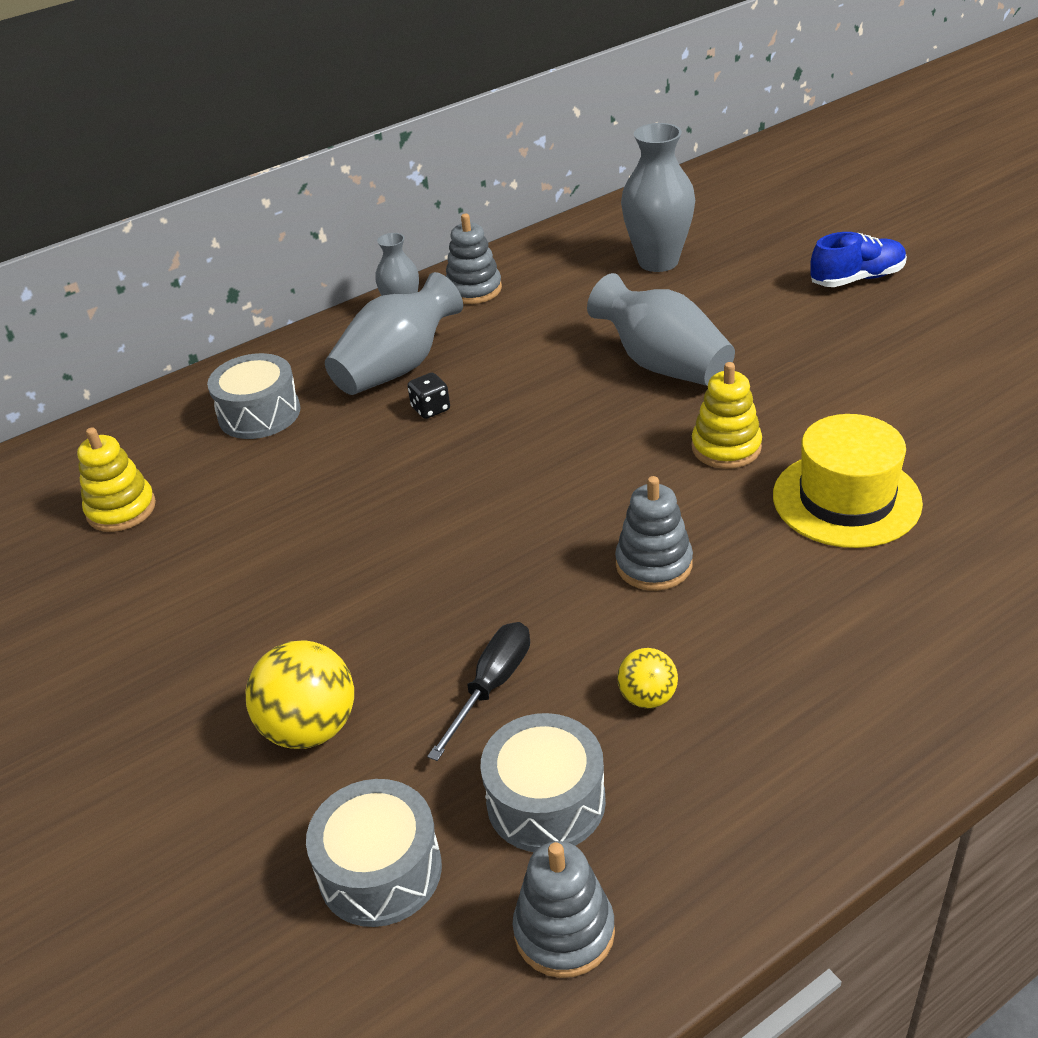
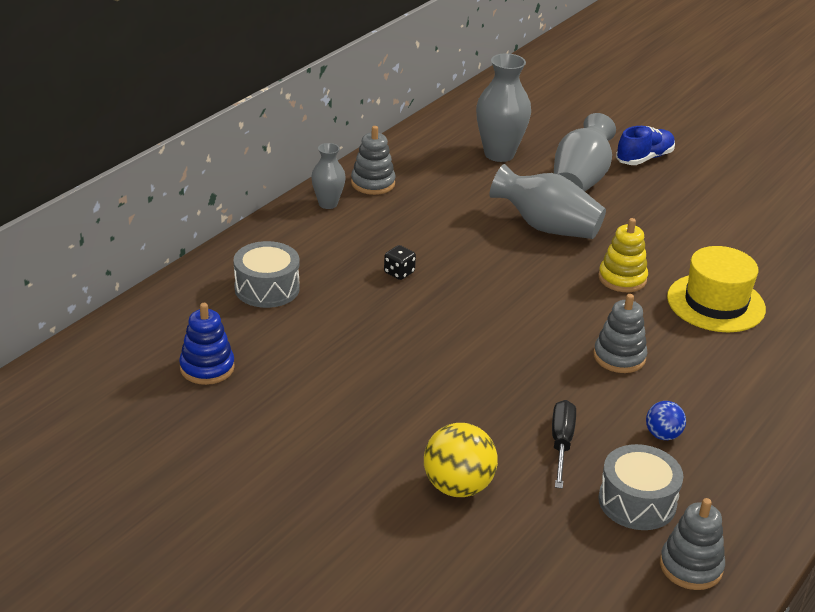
camera: 25 degrees left, 5 degrees down
(121, 509) = (207, 368): yellow stacking toy -> blue stacking toy
(380, 870) = (560, 557): grey drum -> none
(397, 368) = (353, 245): grey vase -> grey vase (580, 180)
(647, 697) = (662, 435): yellow ball -> blue ball

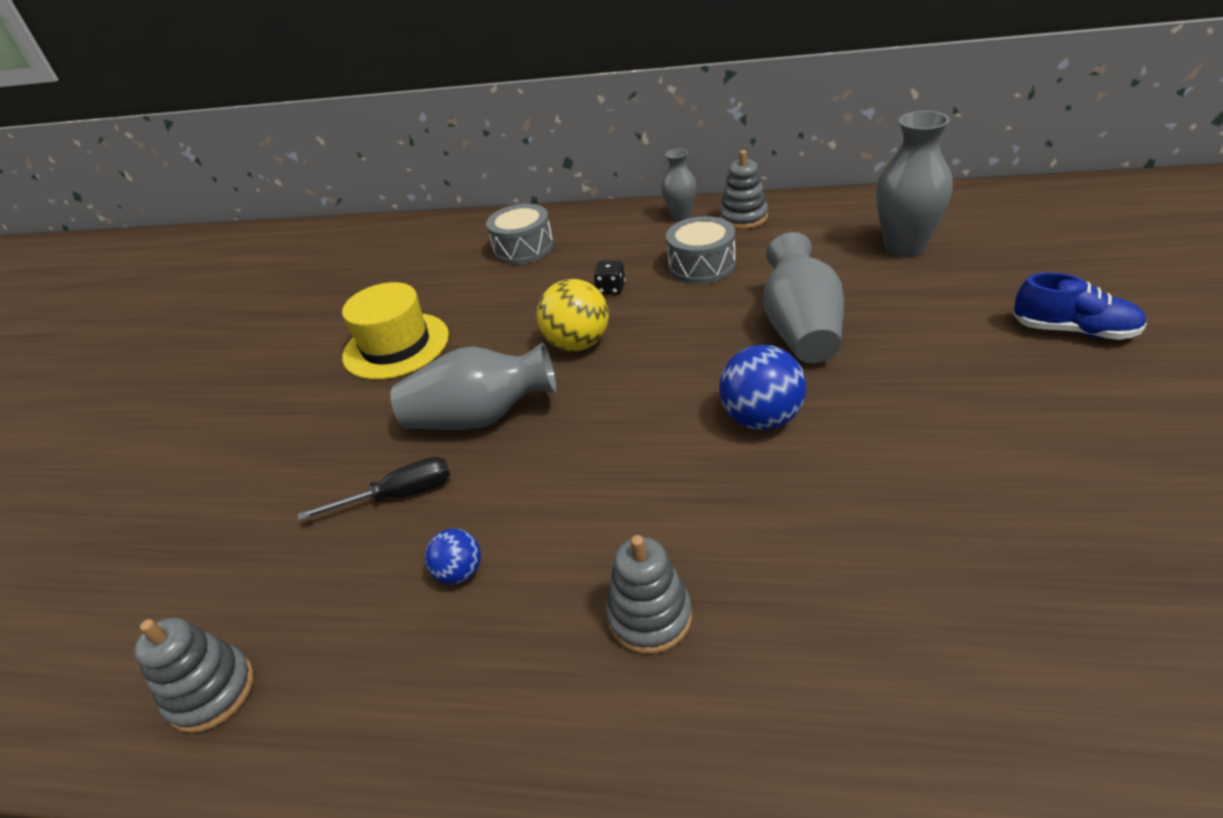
camera: 70 degrees right, 5 degrees up
(207, 368) = (396, 273): blue stacking toy -> none
(458, 487) = (296, 454): yellow ball -> yellow ball (578, 344)
(580, 180) = (936, 310): grey vase -> grey vase (480, 418)
(619, 357) = (593, 477): grey stacking toy -> grey stacking toy (649, 616)
(622, 279) = (762, 419): yellow stacking toy -> blue ball
(637, 502) = (319, 596): grey drum -> grey drum (701, 265)
(715, 303) = (800, 519): yellow hat -> yellow hat (396, 346)

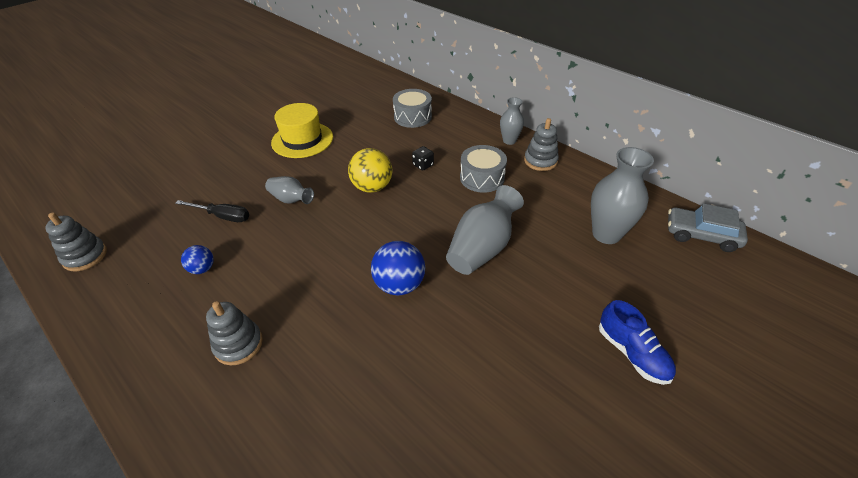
camera: 30 degrees right, 5 degrees up
(480, 418) = (291, 200): grey vase -> grey vase, size x0.58
(987, 202) = (701, 235): none -> grey car

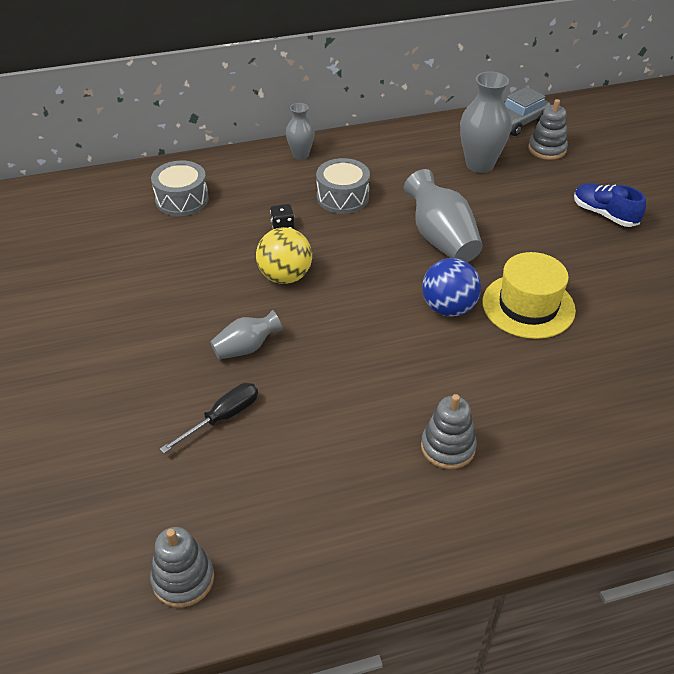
camera: 60 degrees left, 0 degrees up
(202, 269) = (308, 456): blue ball -> none
(302, 140) = (128, 304): yellow hat -> yellow hat (528, 306)
(540, 161) = (352, 152): grey stacking toy -> grey stacking toy (547, 149)
(632, 353) = (604, 214): blue shoe -> blue shoe turned 135 degrees counterclockwise

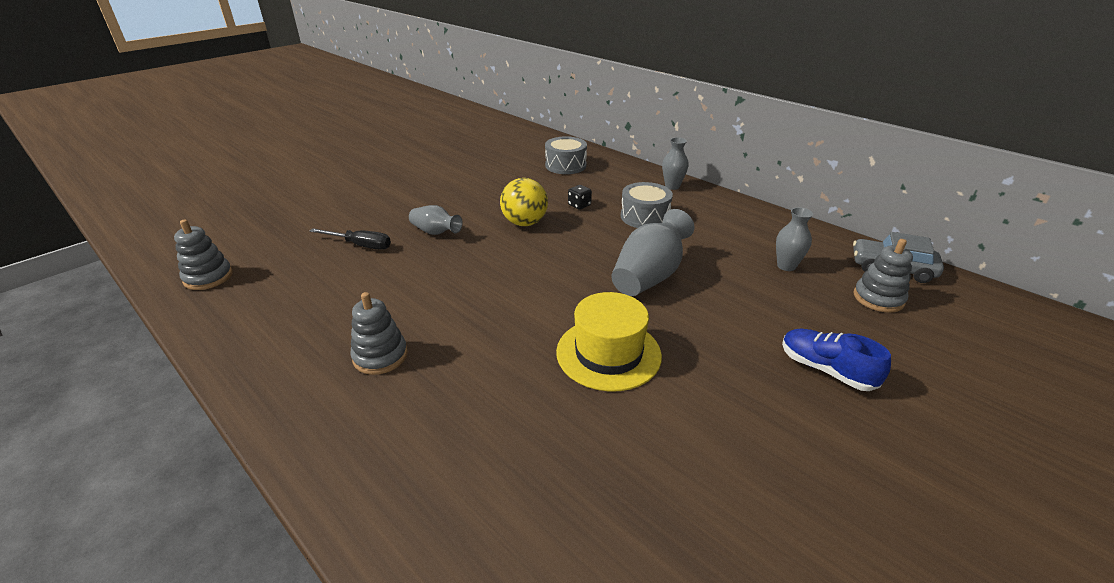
camera: 60 degrees right, 10 degrees down
(448, 308) = (559, 306): blue ball -> none
(479, 165) = (786, 266): grey vase -> grey vase, size x0.58
(604, 214) = (826, 370): blue shoe -> blue shoe turned 60 degrees counterclockwise

